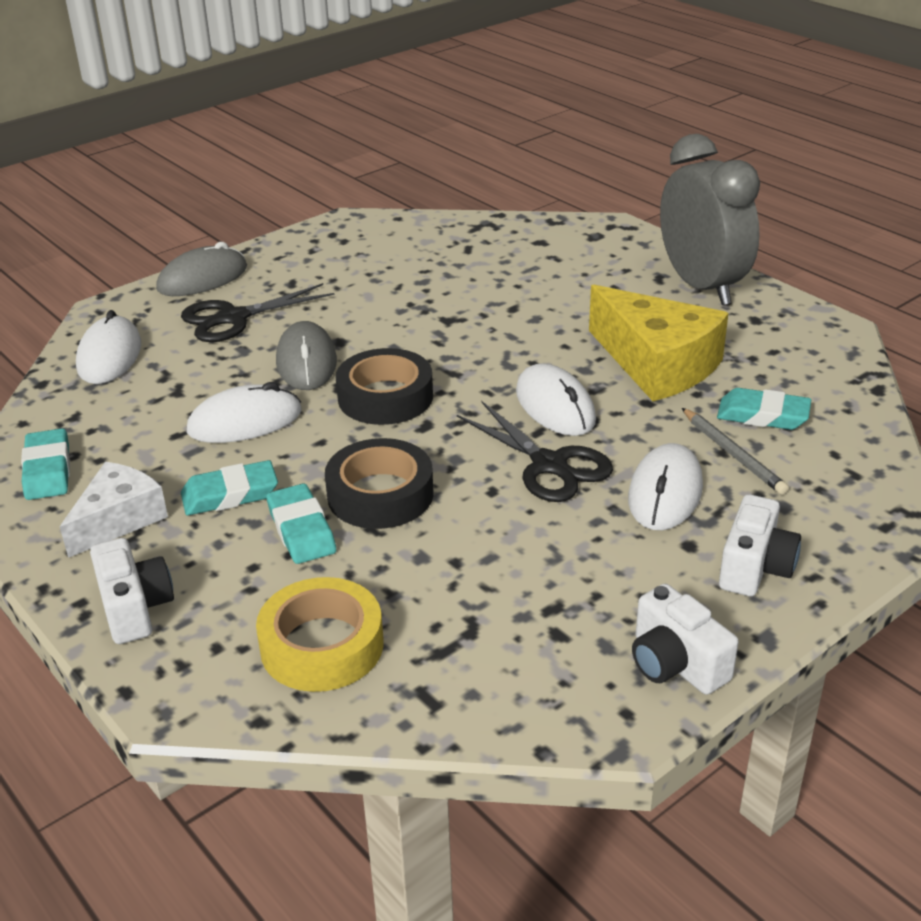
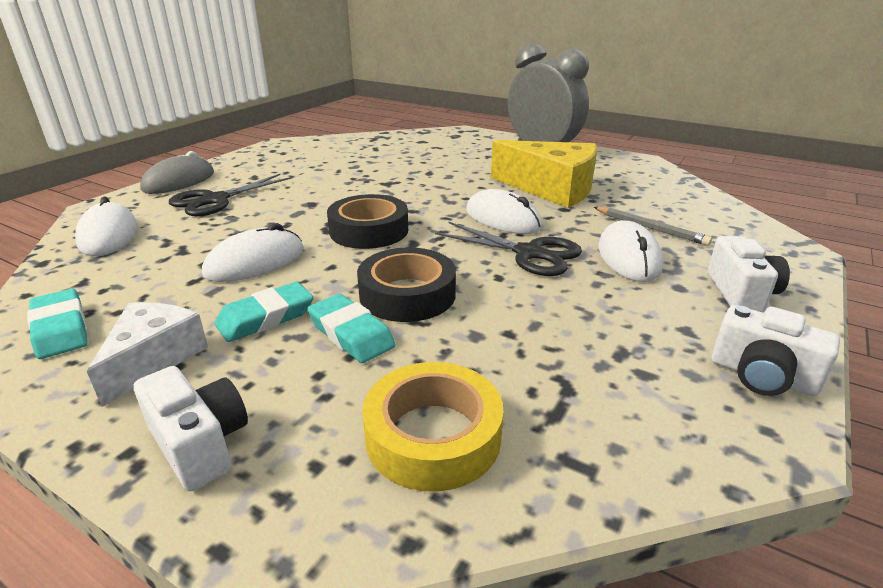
camera: 20 degrees left, 5 degrees down
(306, 362) = (290, 218): grey mouse -> none
(762, 415) = (646, 205): turquoise eraser -> none

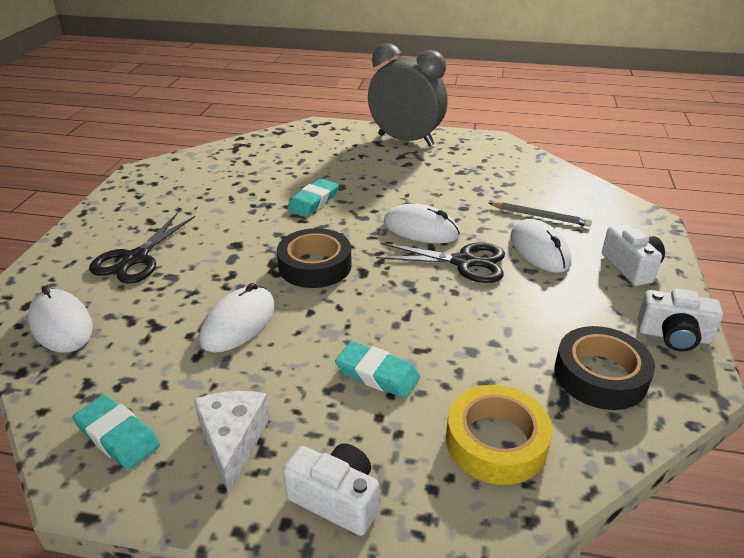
camera: 20 degrees left, 5 degrees up
(179, 181) = (73, 242): grey mouse -> none
(266, 317) = (295, 377): turquoise eraser -> turquoise eraser (313, 201)
(407, 294) = (395, 326): black tape -> black tape (600, 375)
(552, 189) = (440, 186): yellow cheese -> none

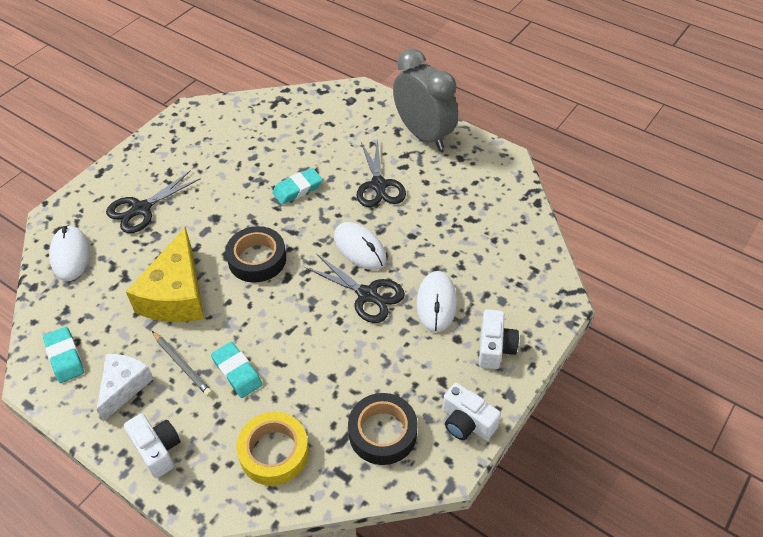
camera: 25 degrees right, 15 degrees up
(238, 323) = (176, 294): white mouse -> yellow cheese
(395, 181) = (379, 185): none -> black scissors
(540, 216) = (467, 267): grey pencil -> grey pencil (182, 365)

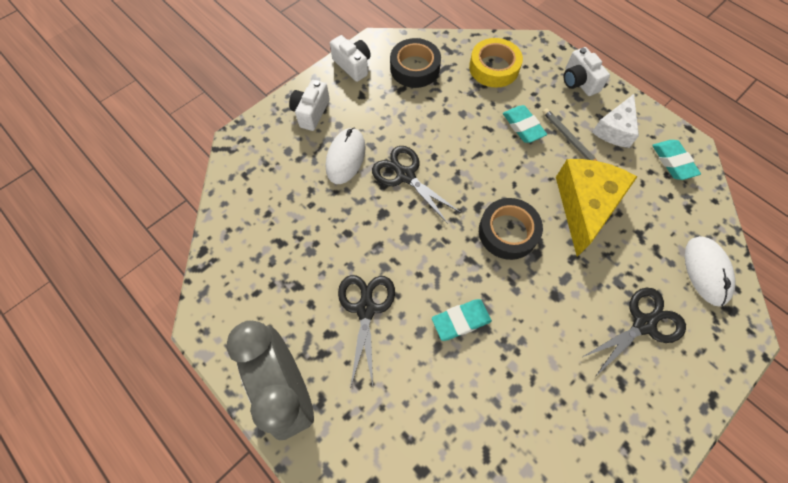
camera: 170 degrees left, 15 degrees up
(360, 248) = (403, 227): white mouse -> none

